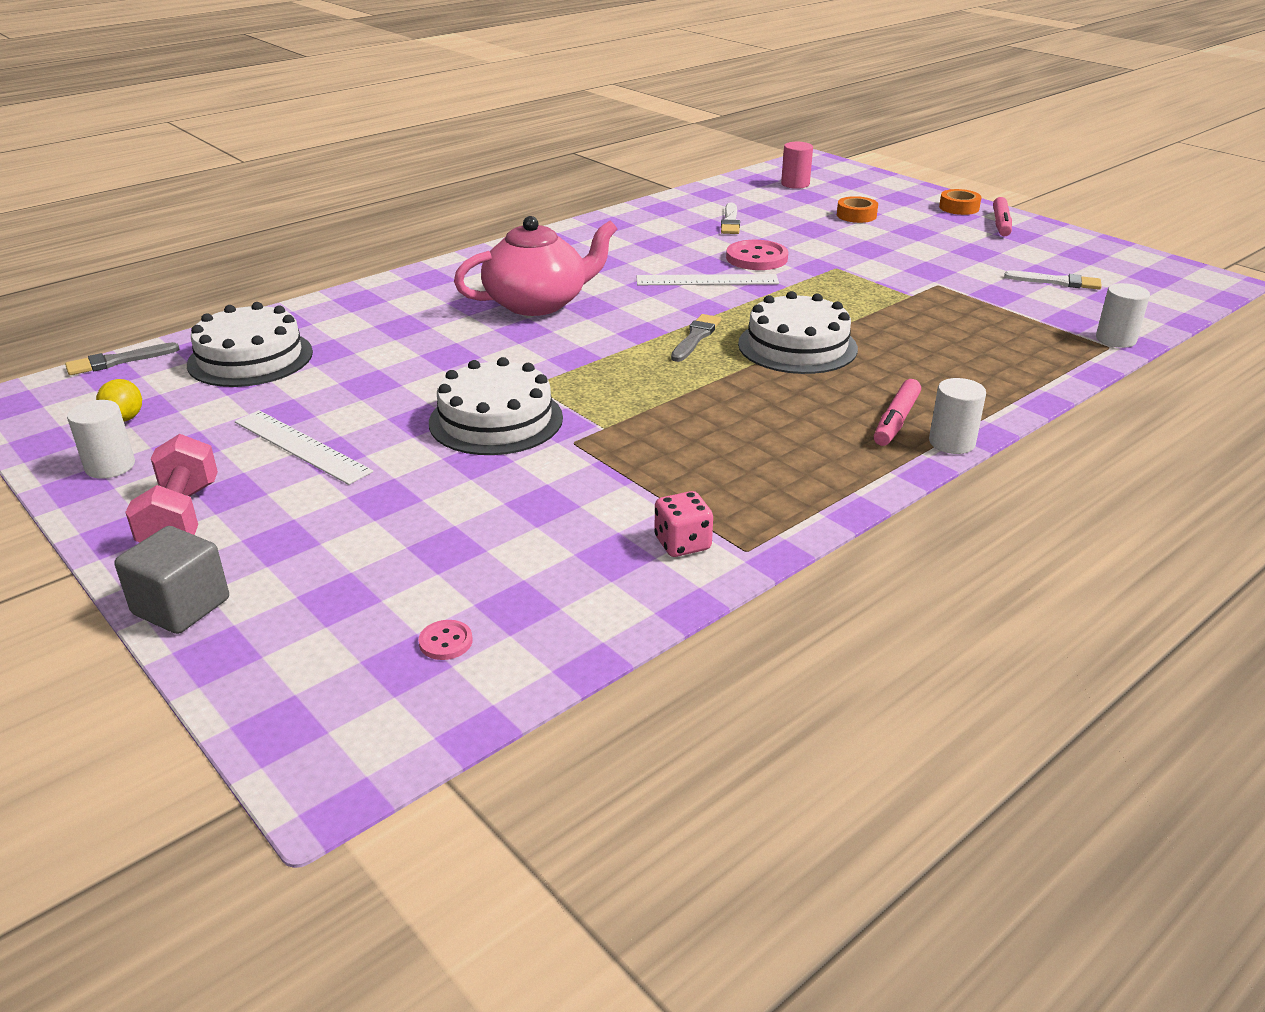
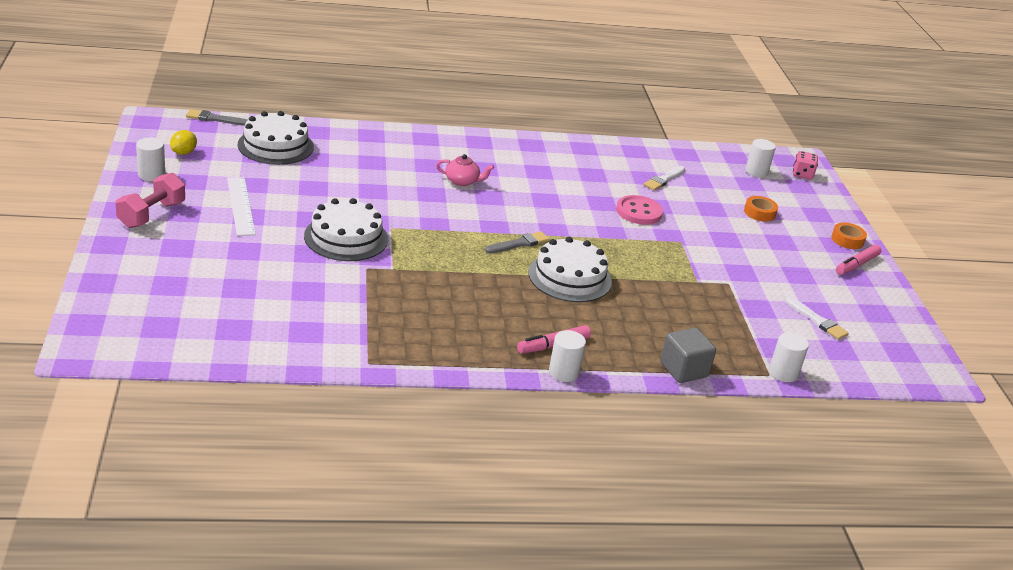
camera: 30 degrees right, 0 degrees up
(181, 606) = (107, 255): grey cube -> grey cube (683, 370)
(446, 642) = (186, 327): pink button -> none
(538, 303) = (462, 181): pink teapot -> pink teapot, size x0.49
(682, 544) = (343, 343): pink dice -> pink dice (802, 174)
(707, 280) = (583, 212): white ruler -> none
(795, 184) = (756, 171): pink cylinder -> white cylinder

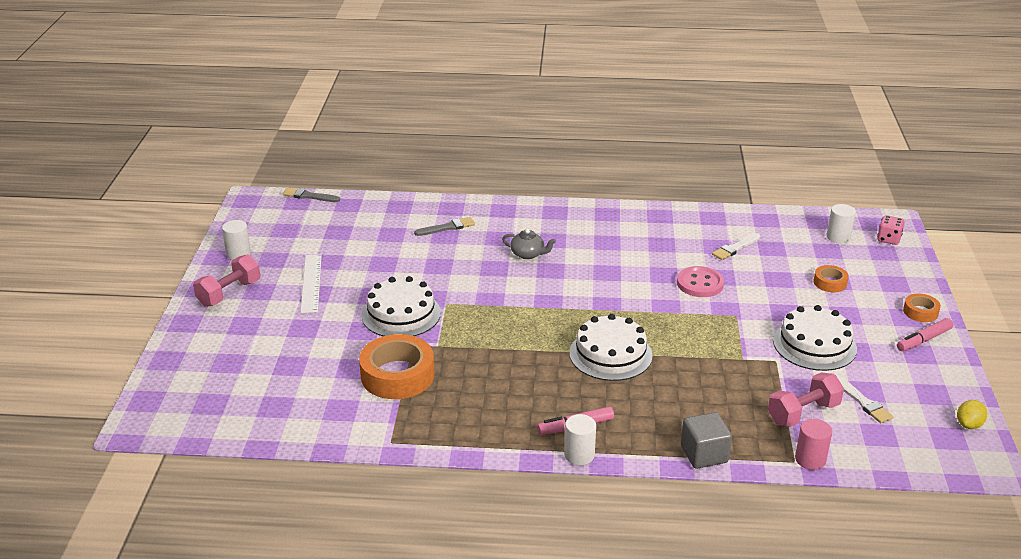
camera: 15 degrees right, 0 degrees up
(184, 152) = (272, 231): yellow lemon -> yellow lemon (969, 425)
(275, 146) = (358, 222): white cake -> white cake (814, 345)
(358, 297) = (397, 375): none -> orange tape
(462, 181) = (528, 254): pink teapot -> grey teapot
(519, 244) = (568, 319): grey brush -> grey brush (447, 227)
(766, 331) = (803, 413): none -> pink dumbbell
(783, 373) = (810, 459): white cylinder -> pink cylinder

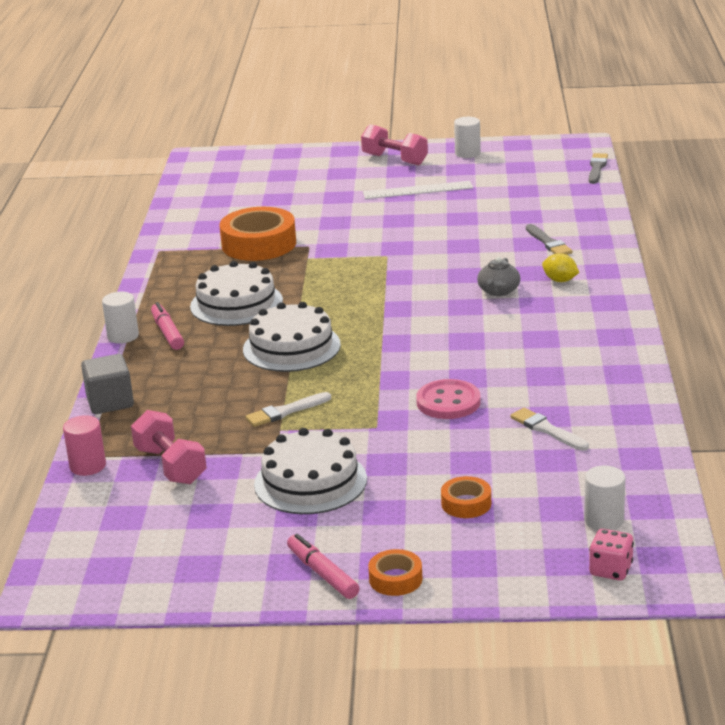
camera: 90 degrees right, 5 degrees down
(401, 314) = (364, 236): white cake -> white cake (236, 304)
(863, 402) = (186, 510): white brush -> white brush (285, 411)
(969, 425) = (129, 589): yellow lemon -> yellow lemon (560, 280)

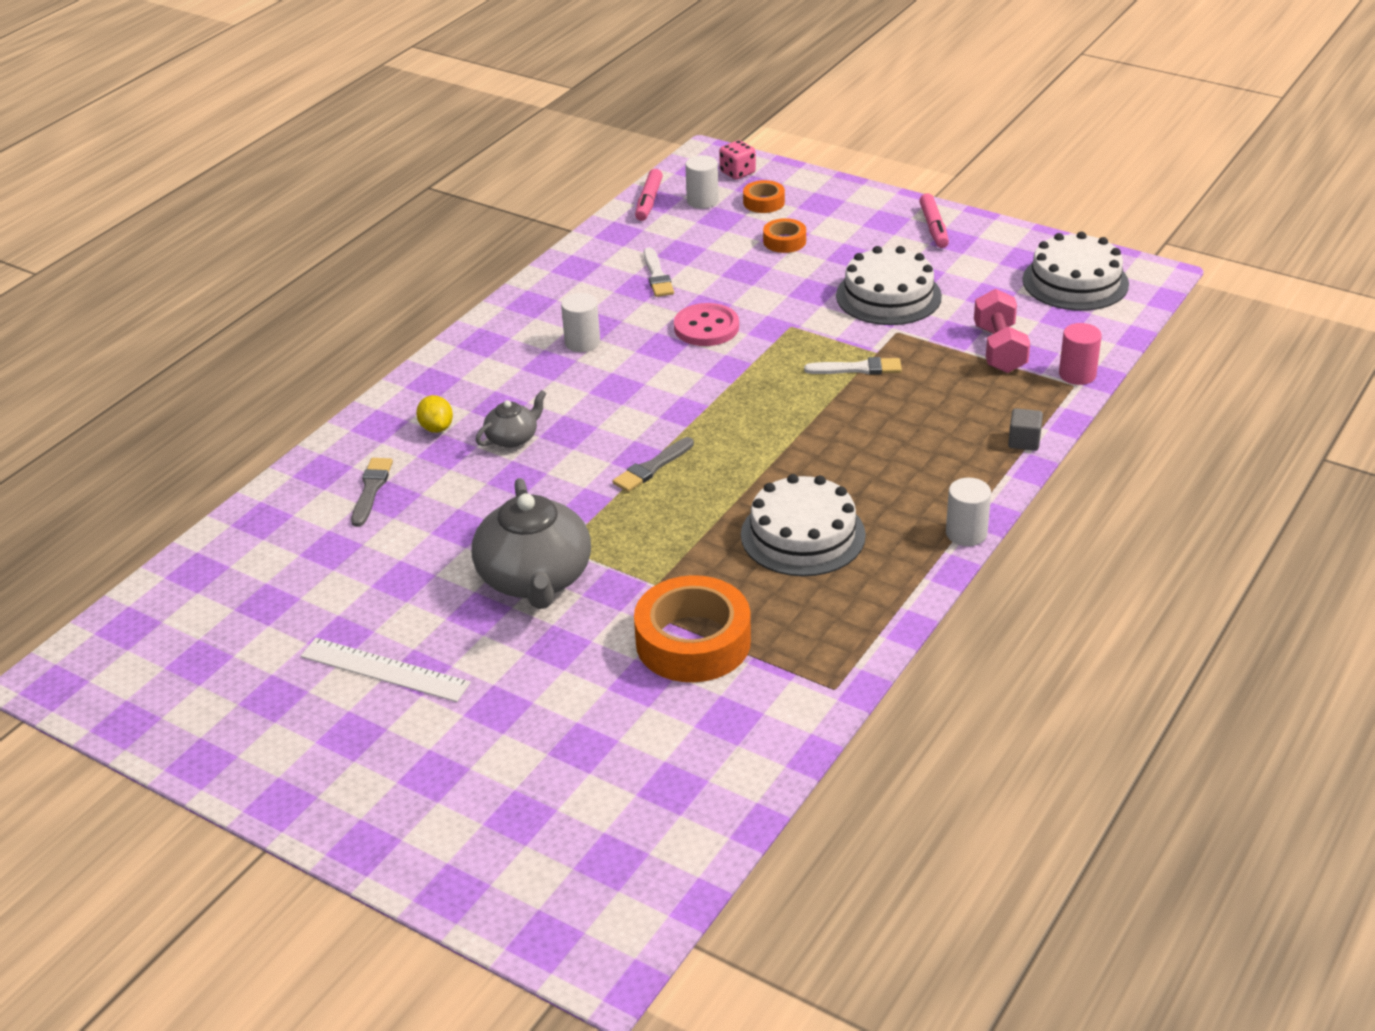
camera: 150 degrees left, 10 degrees up
(110, 402) = (1024, 441): grey cube -> grey cube, size x0.62
(167, 332) = (911, 518): pink marker -> pink marker (649, 201)
(291, 347) = (792, 444): white cake -> white cake (1075, 282)
(385, 239) = (535, 578): none -> grey teapot
(395, 159) = (325, 772): pink dumbbell -> none
(395, 579) = (885, 209): orange tape -> orange tape (764, 202)
(467, 153) = (215, 734): white cylinder -> white cylinder (582, 343)
(597, 168) = (122, 608): grey brush -> grey brush (652, 467)

